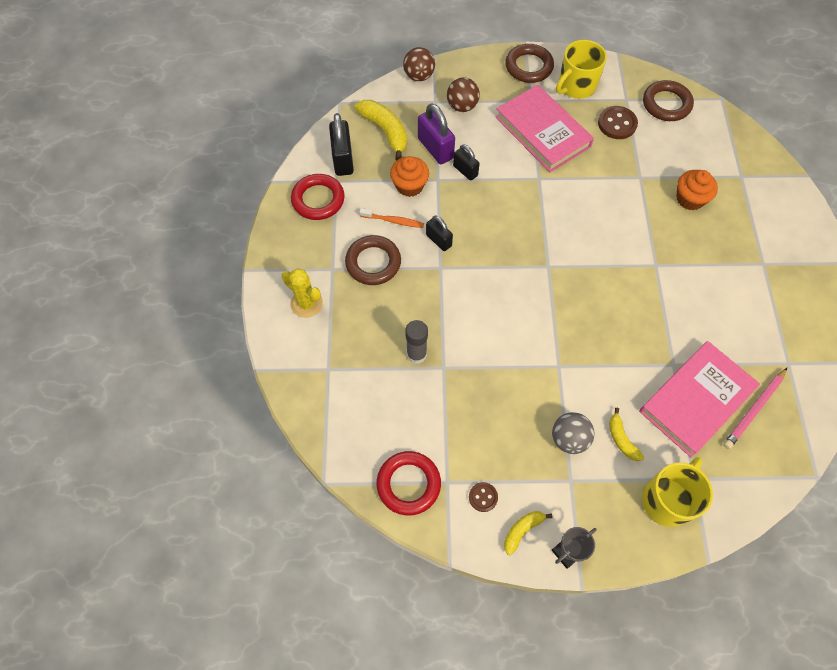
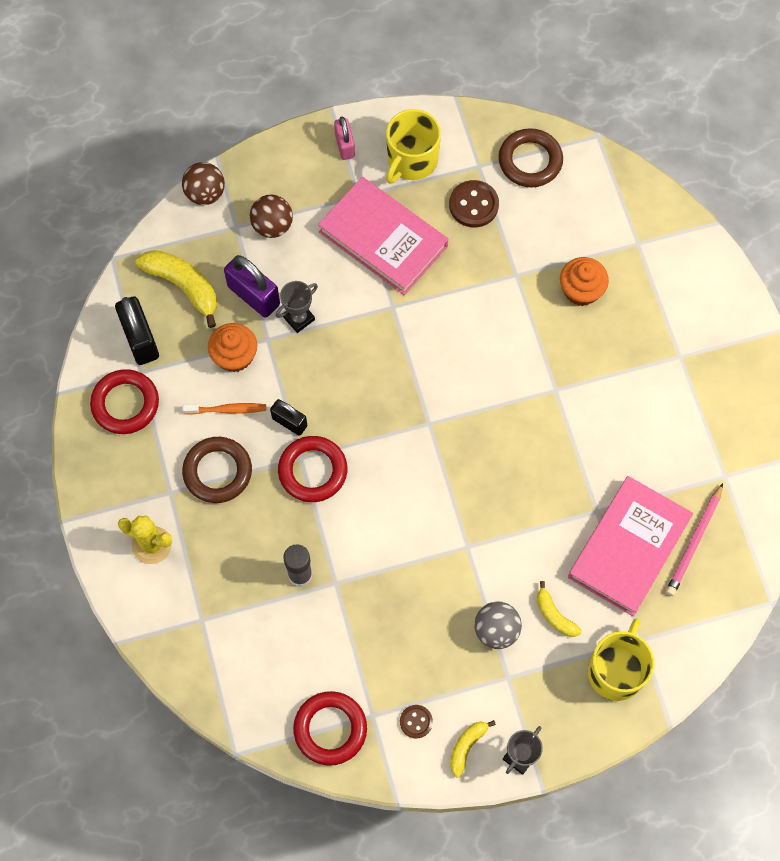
camera: 15 degrees left, 5 degrees up
(447, 279) = (313, 471): none -> red ring
(465, 171) = (299, 318): black padlock -> grey trophy
(529, 67) = (344, 145): brown ring -> pink padlock

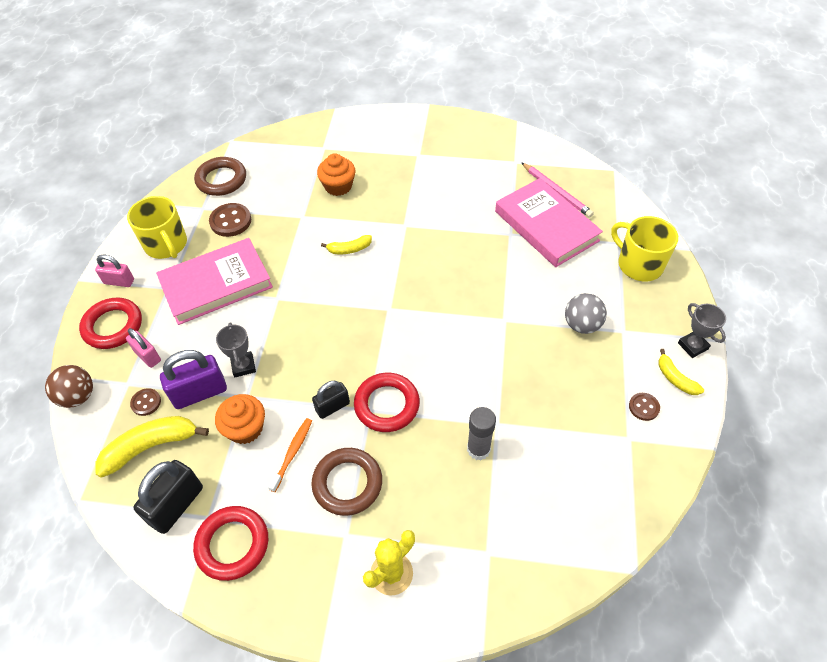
camera: 65 degrees left, 15 degrees down
(140, 339) = (176, 505): black padlock -> black padlock turned 60 degrees counterclockwise
(224, 255) = (146, 402): none -> brown button
(272, 226) = (147, 356): brown ball -> pink padlock
(330, 729) = (632, 477): red ring -> red ring (113, 326)
(554, 615) = (582, 285): yellow banana -> yellow banana (349, 249)

